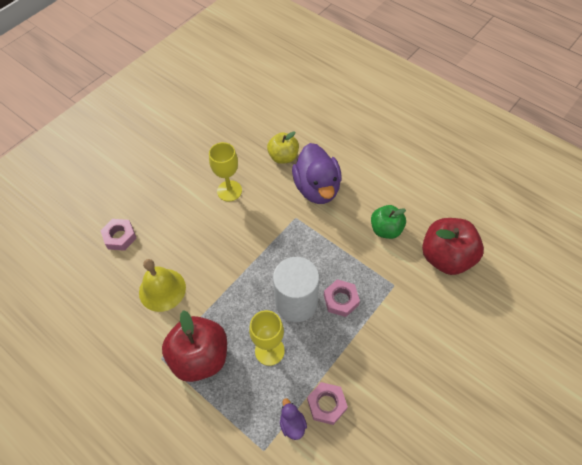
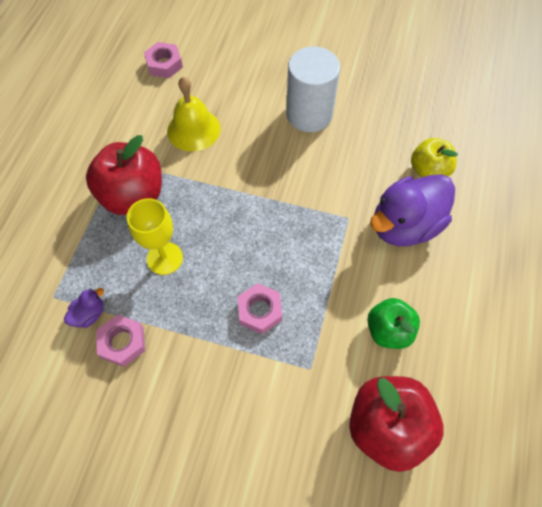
camera: 65 degrees right, 5 degrees up
(120, 237) = (236, 67): pink nut -> pink nut (164, 64)
(229, 191) = (346, 136): yellow goblet -> none
(296, 302) = (234, 263): white cylinder -> white cylinder (309, 114)

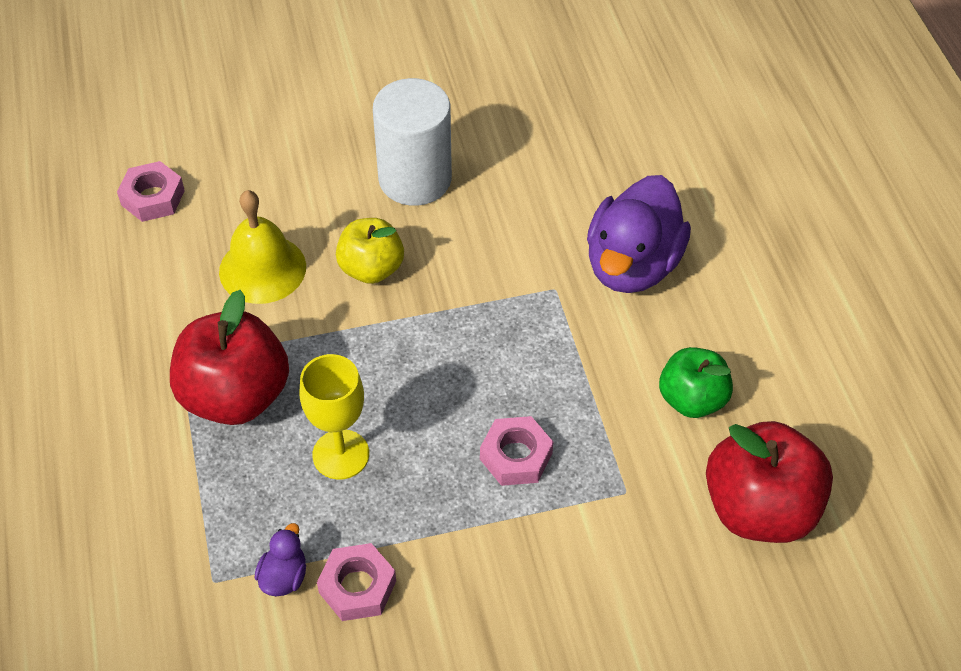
camera: 30 degrees left, 10 degrees down
(428, 171) = (619, 184): yellow apple -> yellow apple (371, 269)

